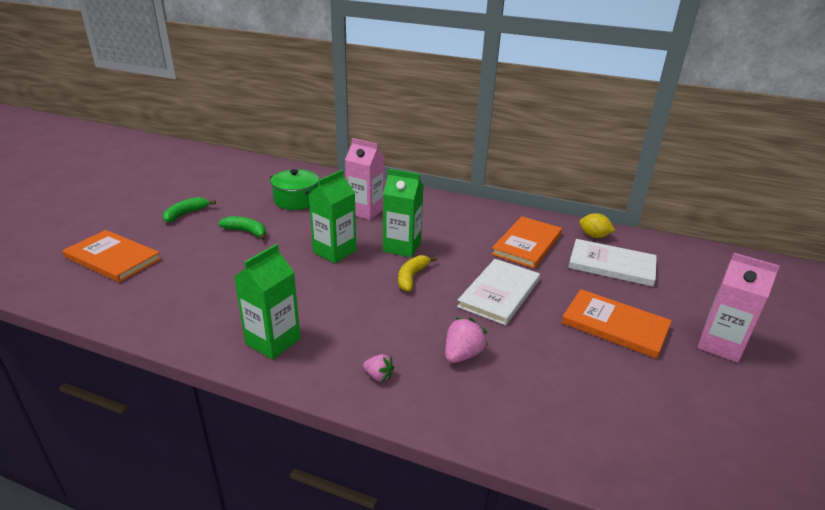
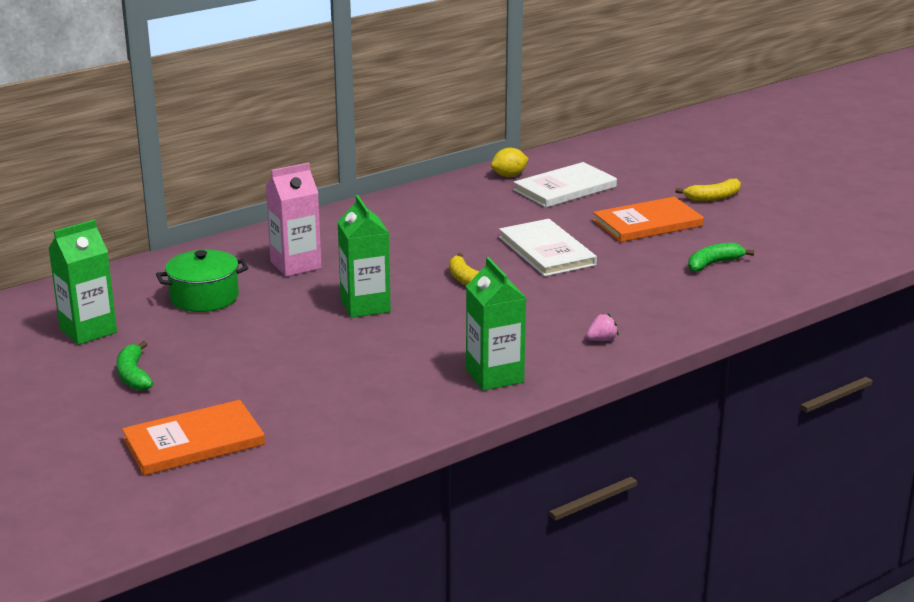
camera: 55 degrees left, 5 degrees down
(246, 232) = (244, 345): green banana -> green banana (713, 264)
(402, 247) = (404, 269): green carton -> green carton (88, 330)
(462, 355) = (614, 296): pink strawberry -> none
(527, 244) = (482, 209): orange book -> none
(720, 345) = (713, 197): pink carton -> yellow banana

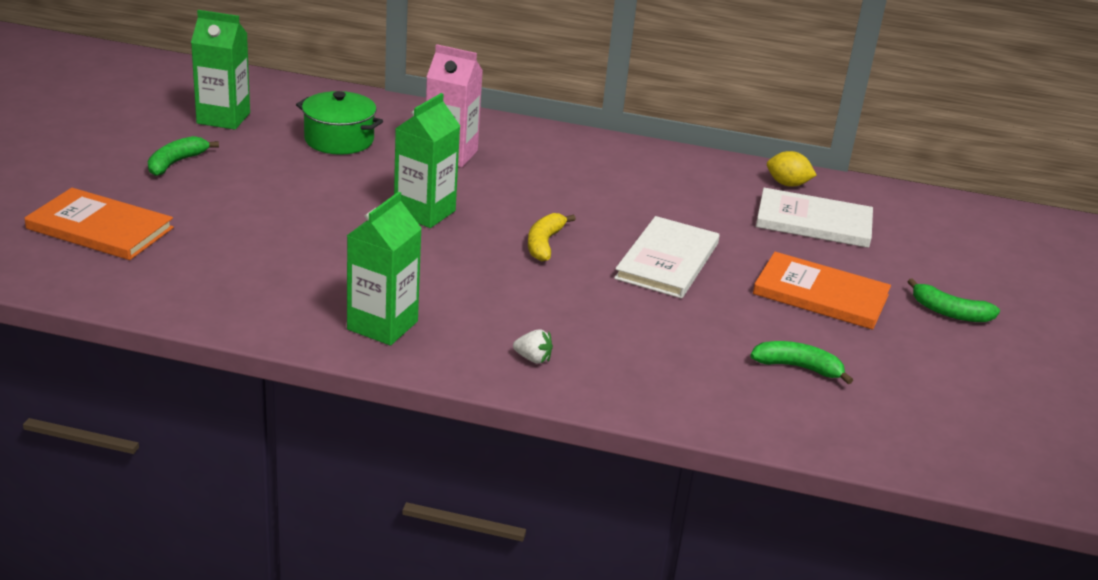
camera: 45 degrees right, 5 degrees up
(602, 340) = (533, 359): pink strawberry -> white strawberry
(713, 197) = (949, 312): yellow banana -> green banana

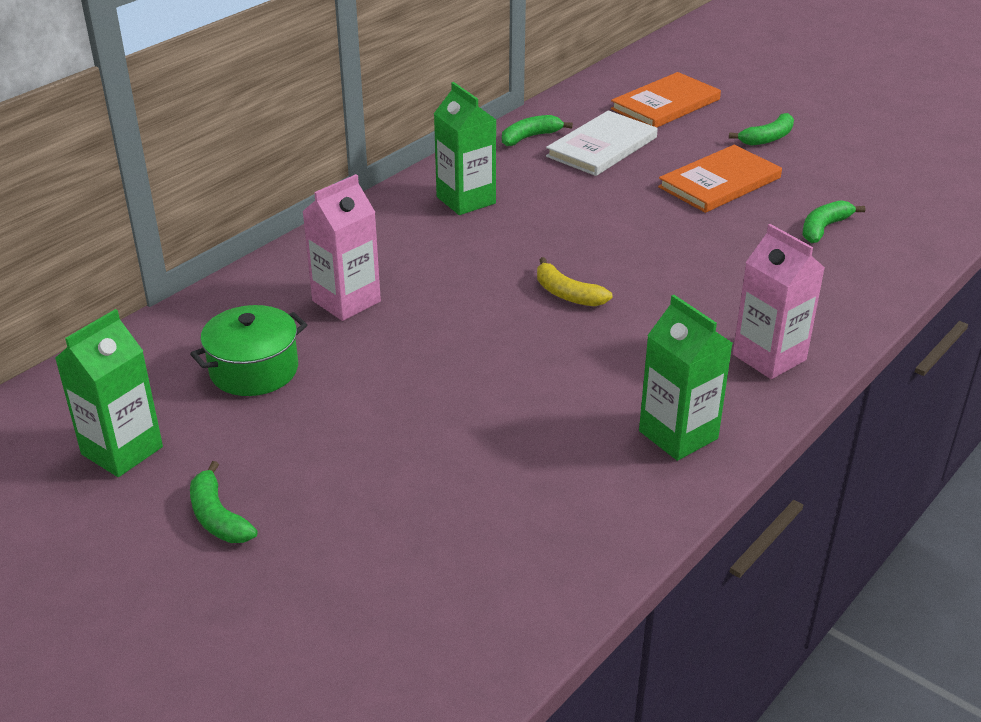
camera: 60 degrees left, 5 degrees up
(100, 228) = (354, 620): orange book -> orange book (665, 104)
(424, 212) = (464, 351): green carton -> green carton (466, 200)
(533, 359) = (769, 357): white strawberry -> pink carton
(667, 261) = (632, 237): white book -> none
(787, 184) = (530, 137): yellow lemon -> green banana

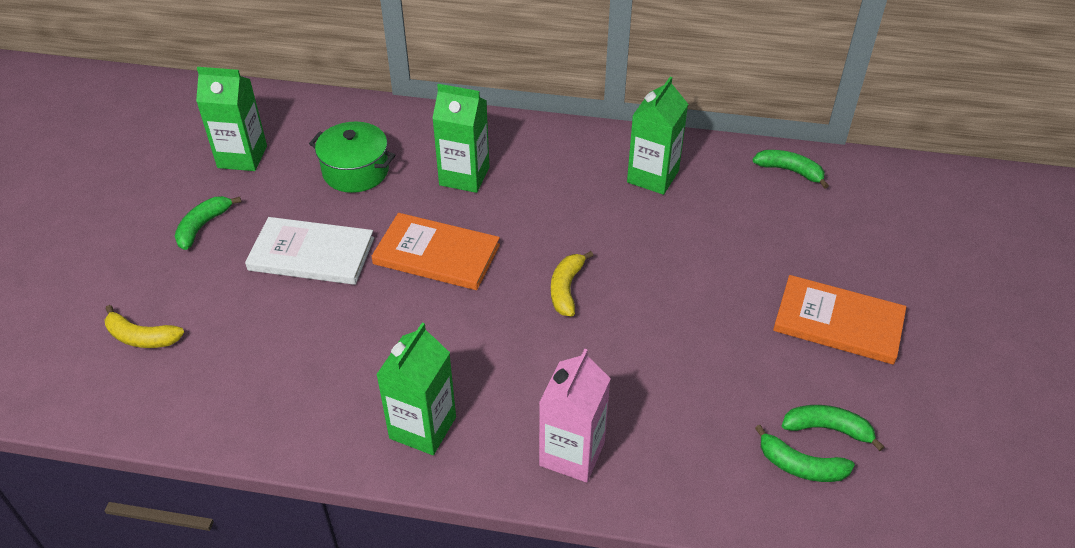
camera: 60 degrees right, 10 degrees up
(346, 301) = (464, 176): pink carton -> green carton
(370, 620) = (141, 337): none -> yellow banana
(602, 147) = (820, 221): white book -> white book (311, 254)
(665, 104) = (949, 233): orange book -> orange book (436, 254)
(767, 138) = (964, 329): green banana -> green banana (800, 466)

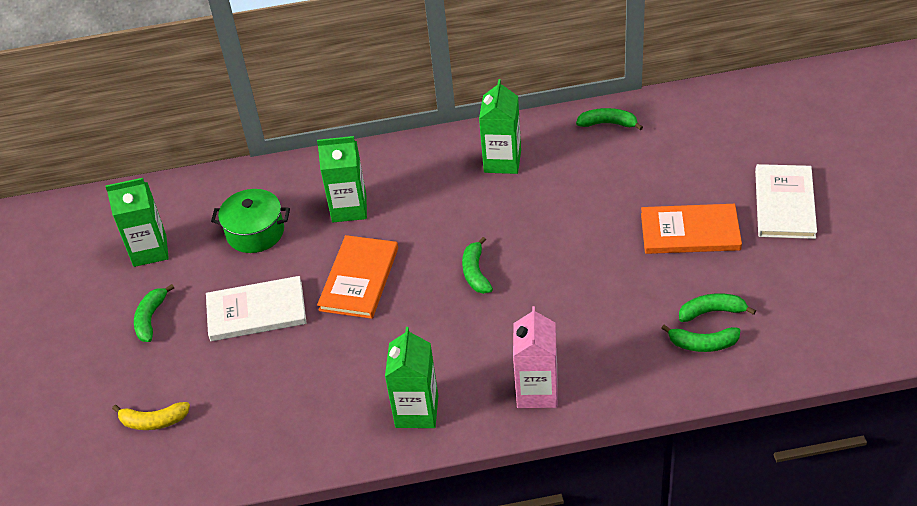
camera: 15 degrees left, 0 degrees up
(436, 254) = (359, 279): orange book -> orange book turned 75 degrees counterclockwise
(566, 289) = (475, 273): yellow banana -> green banana
(969, 326) = (784, 204): none -> white book

